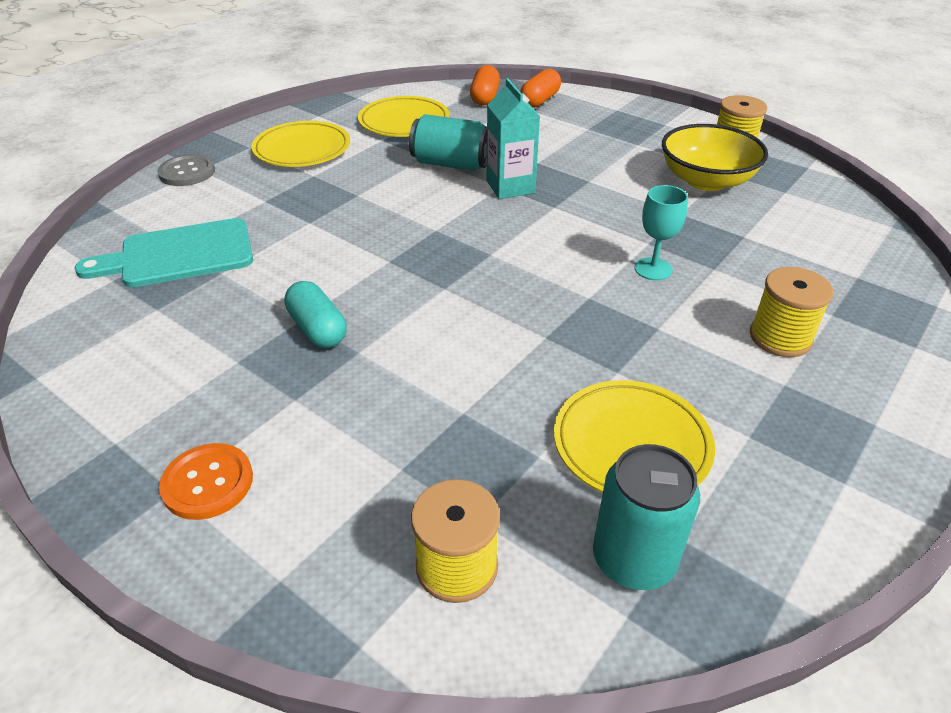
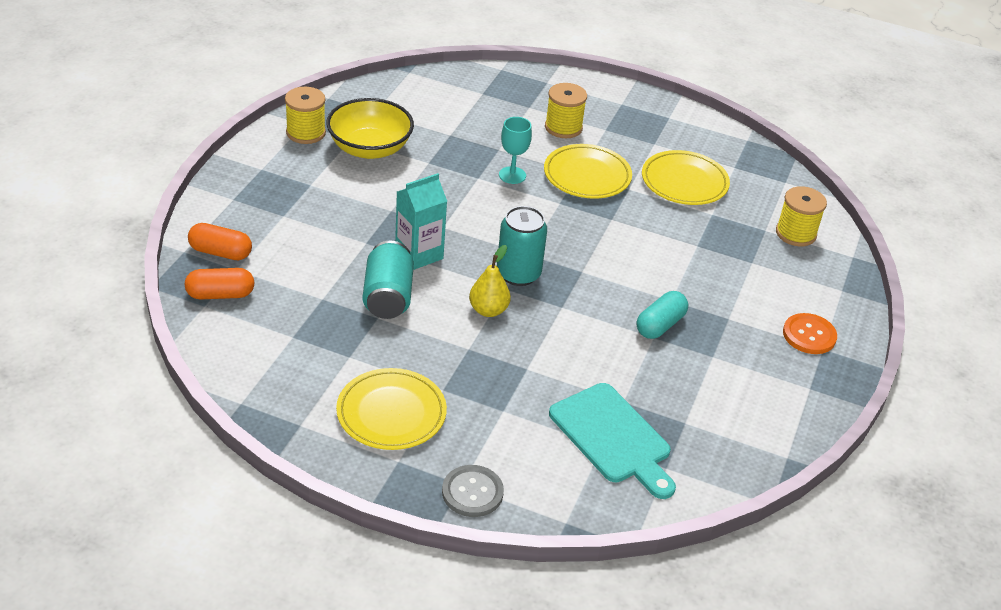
camera: 110 degrees left, 0 degrees up
(404, 122) = (301, 347): yellow plate -> yellow plate (587, 176)
(406, 213) = (488, 310): none -> yellow pear
(634, 559) = (755, 180): turquoise can -> turquoise can (518, 274)

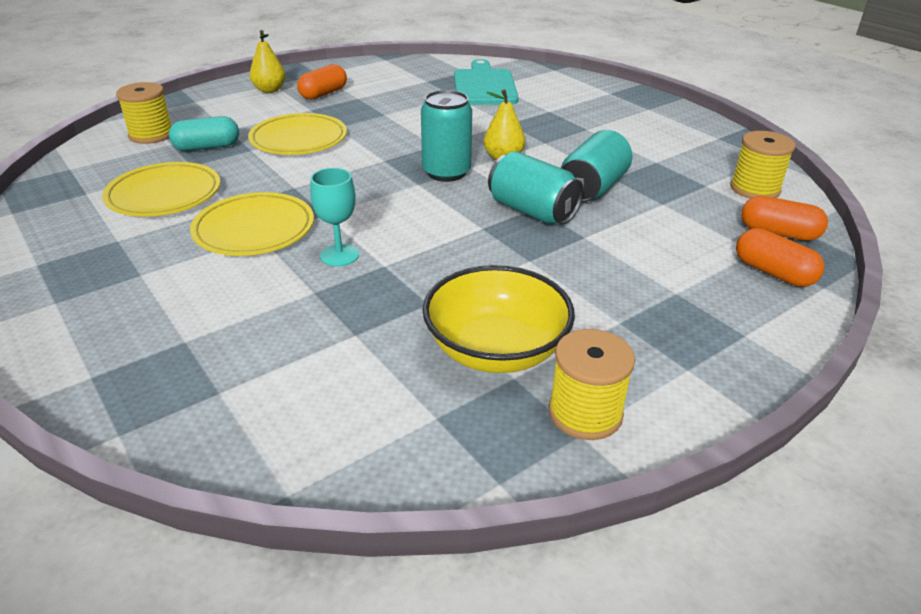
camera: 145 degrees left, 5 degrees down
(391, 413) = (639, 127): yellow plate -> yellow plate (299, 139)
(419, 254) = (532, 211): turquoise carton -> turquoise can
(472, 492) = (605, 88): grey button -> none
(563, 127) = (188, 293): yellow spool -> yellow spool (755, 189)
(660, 325) = (370, 118): turquoise capsule -> turquoise capsule (207, 147)
(752, 349) = (323, 94): none -> orange capsule
(809, 335) = (270, 90): orange button -> yellow pear

